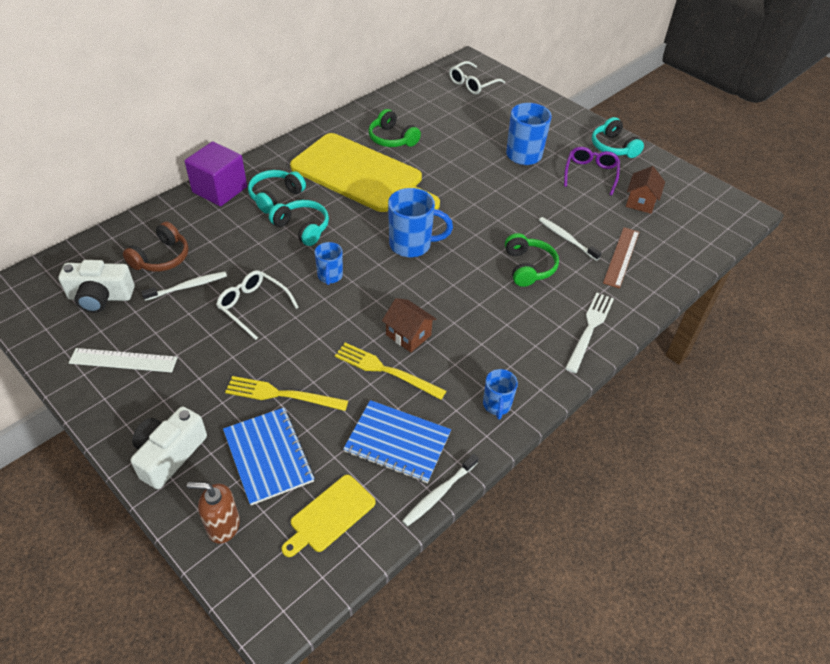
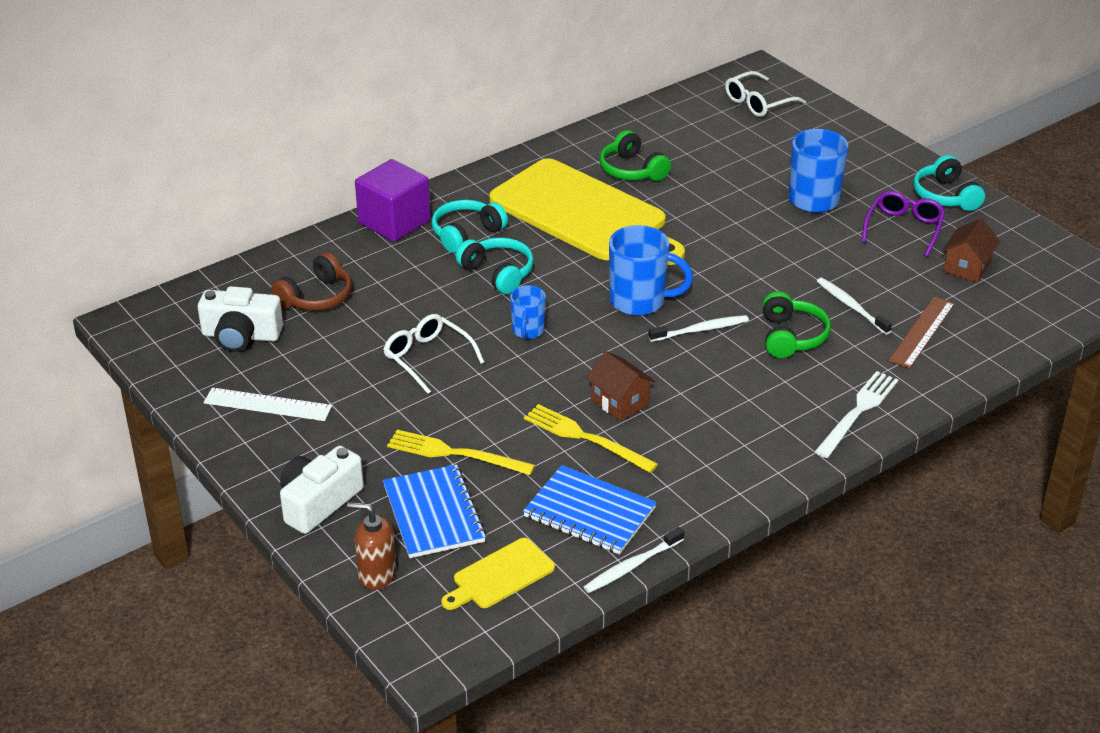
camera: 10 degrees right, 10 degrees down
(188, 286) = (348, 331): white toothbrush -> white toothbrush (701, 330)
(497, 405) = (719, 484): blue mug -> none

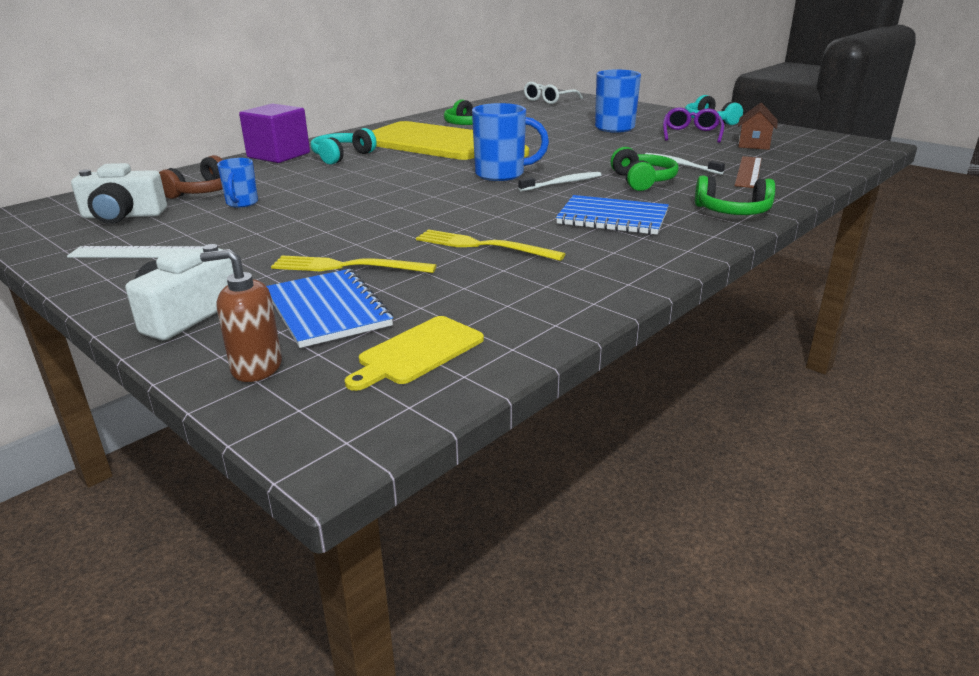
camera: 10 degrees left, 10 degrees down
(428, 358) = (312, 214): white glasses -> none
(498, 273) = (373, 170): turquoise headphones -> none
(528, 331) = (406, 194): blue mug -> blue mug (242, 203)
(589, 512) = (507, 293): blue notebook -> blue notebook (612, 218)
(619, 402) = (508, 223): brown house -> none
(631, 566) = (574, 328): white toothbrush -> none
(858, 412) = (732, 212): white fork -> green headphones

